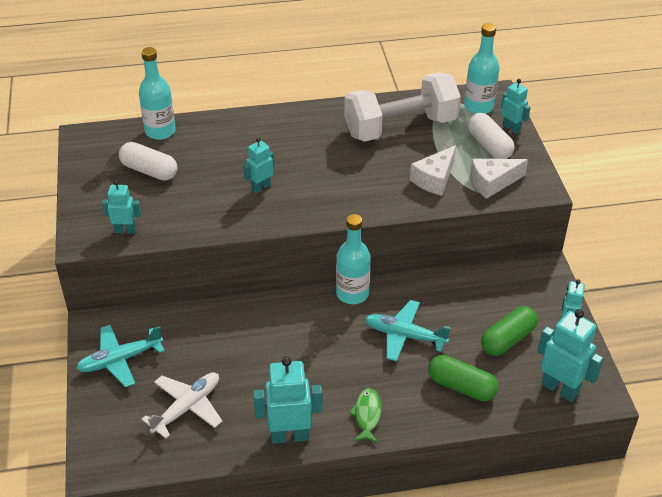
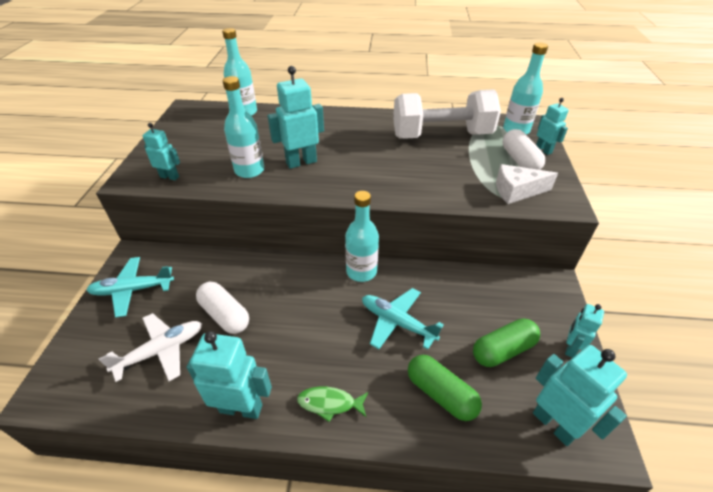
camera: 15 degrees right, 0 degrees up
(149, 171) = (218, 137): white capsule -> white capsule (225, 315)
(209, 207) = (249, 170): none -> turquoise bottle
(261, 187) = (301, 162): turquoise robot -> turquoise robot, size x1.68
(367, 415) = (329, 403): green fish -> green fish turned 105 degrees counterclockwise
(434, 179) = (460, 179): white cheese -> none

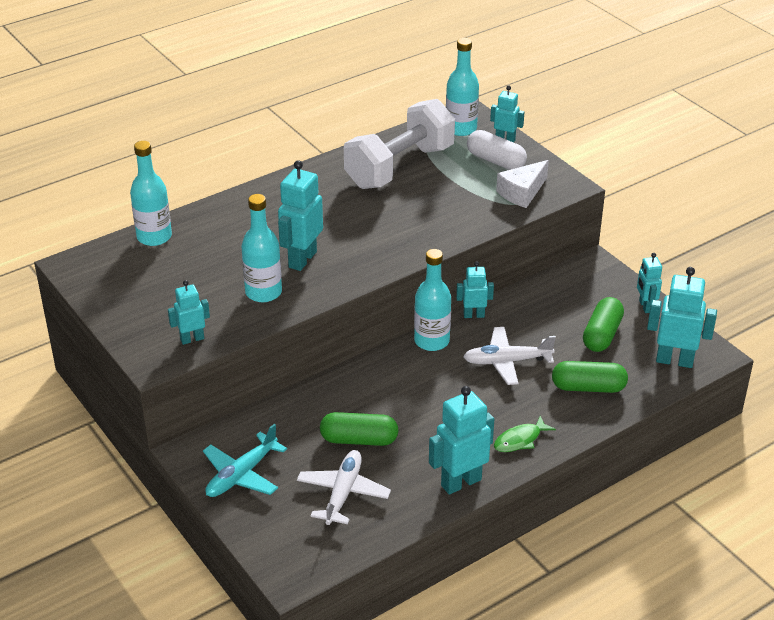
camera: 40 degrees left, 5 degrees down
(225, 315) = (359, 440): white capsule -> green capsule
(397, 322) = (506, 361): turquoise plane -> white plane
(413, 269) = (473, 315): none -> turquoise robot

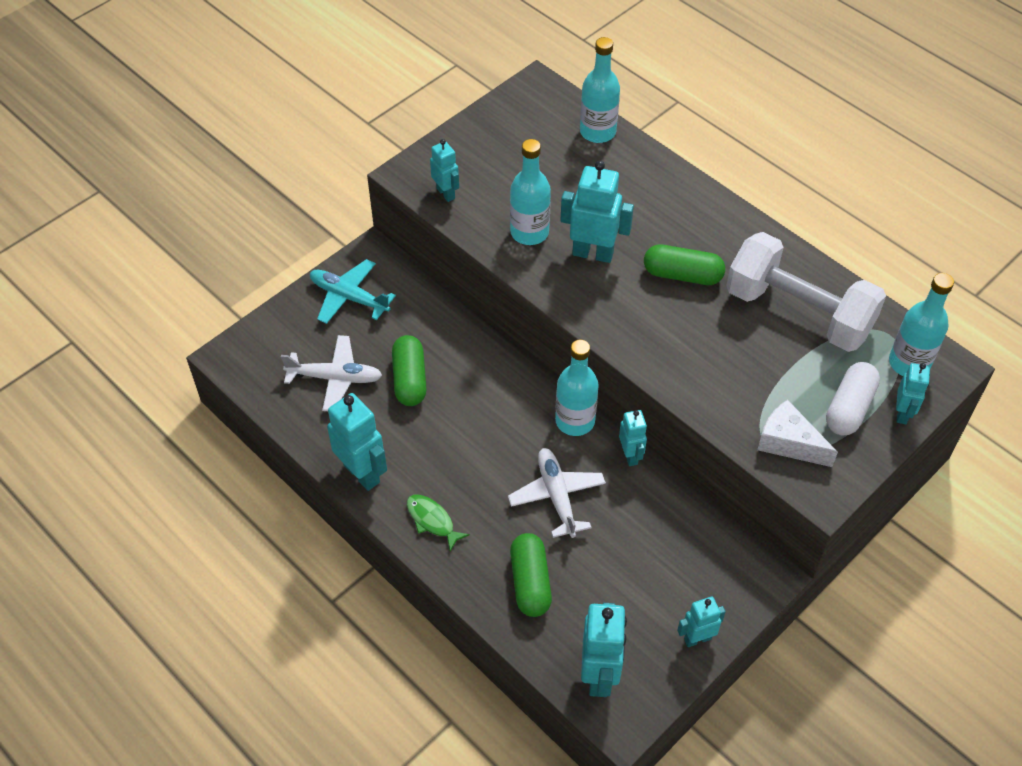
camera: 80 degrees right, 15 degrees up
(602, 335) = (629, 591): green capsule -> green capsule (682, 275)

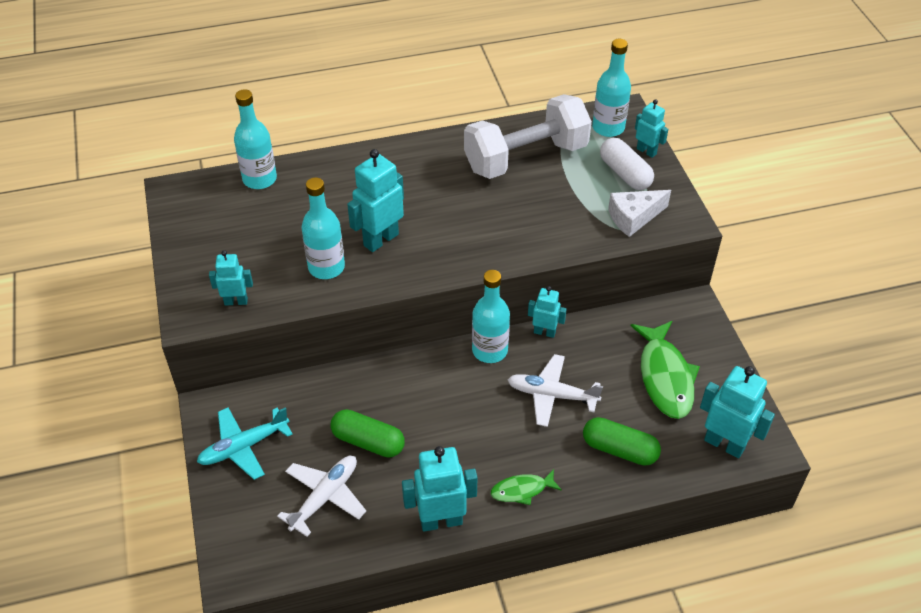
camera: 60 degrees left, 5 degrees down
(649, 586) = (665, 377): none -> green fish
(682, 275) = (443, 200): green capsule -> none
(697, 638) = (723, 370): turquoise robot -> none

